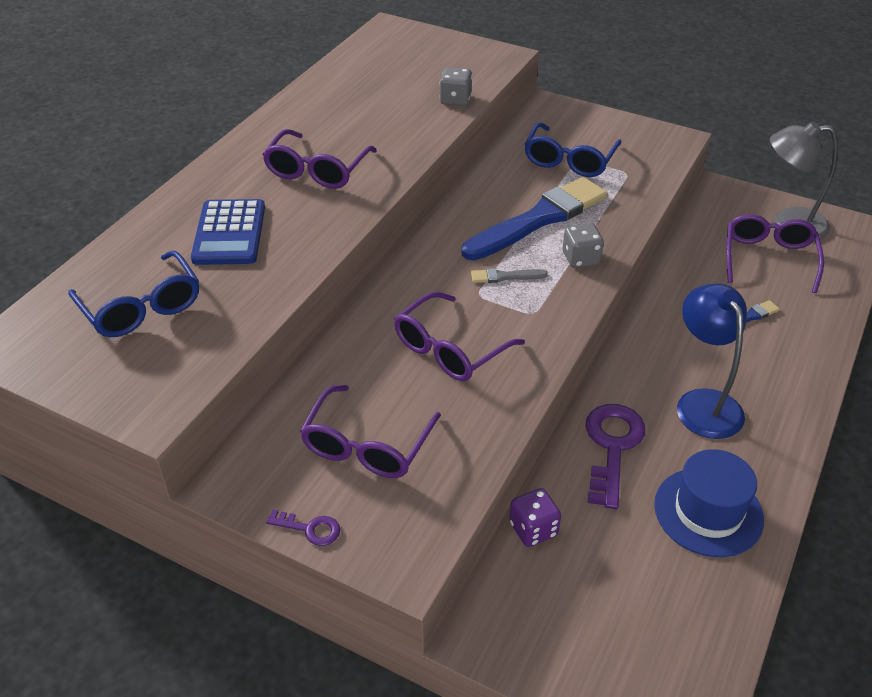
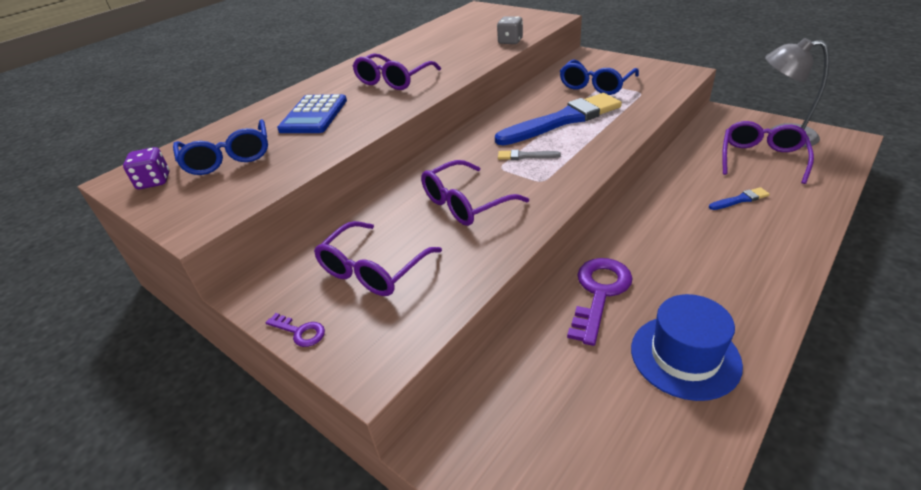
camera: 15 degrees right, 5 degrees down
(533, 529) = (512, 356): purple dice -> purple dice (154, 181)
(581, 258) = (591, 145): grey dice -> none
(703, 403) = (690, 263): blue lamp -> none

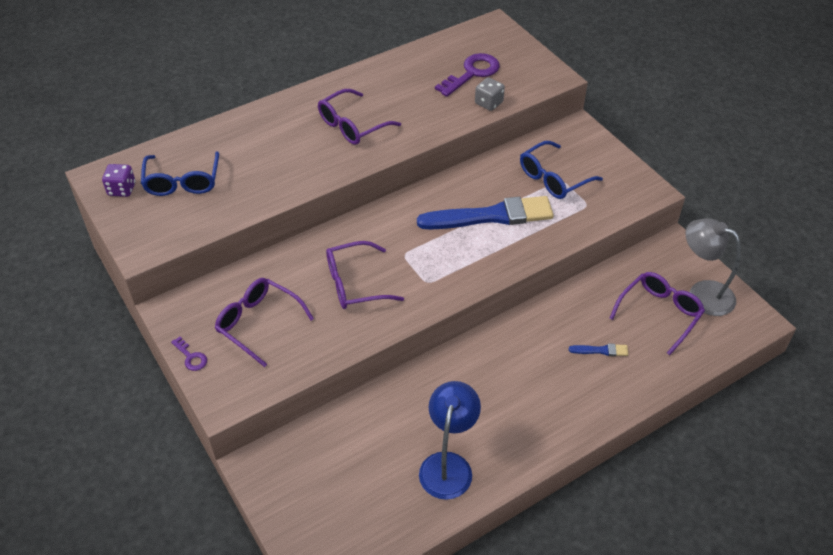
camera: 15 degrees right, 10 degrees up
(314, 115) = (266, 151): blue calculator -> none
(373, 270) = (258, 323): purple glasses -> purple glasses turned 75 degrees clockwise
(525, 156) = (431, 249): grey brush -> none
(599, 293) = (424, 395): purple key -> purple key (472, 73)
(685, 356) = (448, 465): blue hat -> blue lamp

